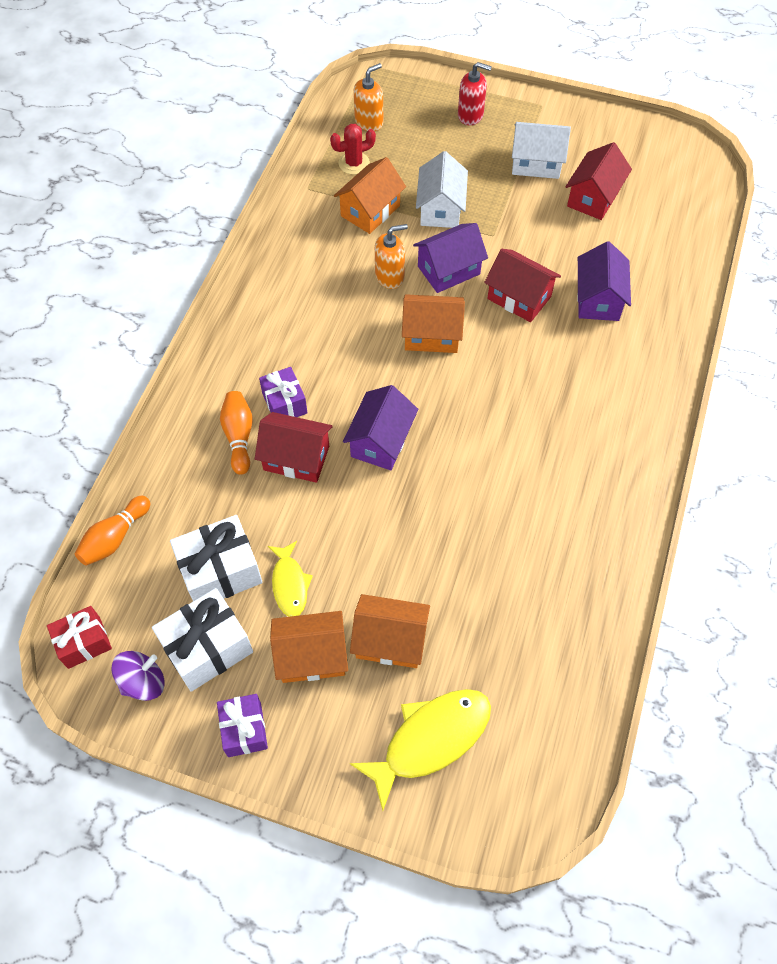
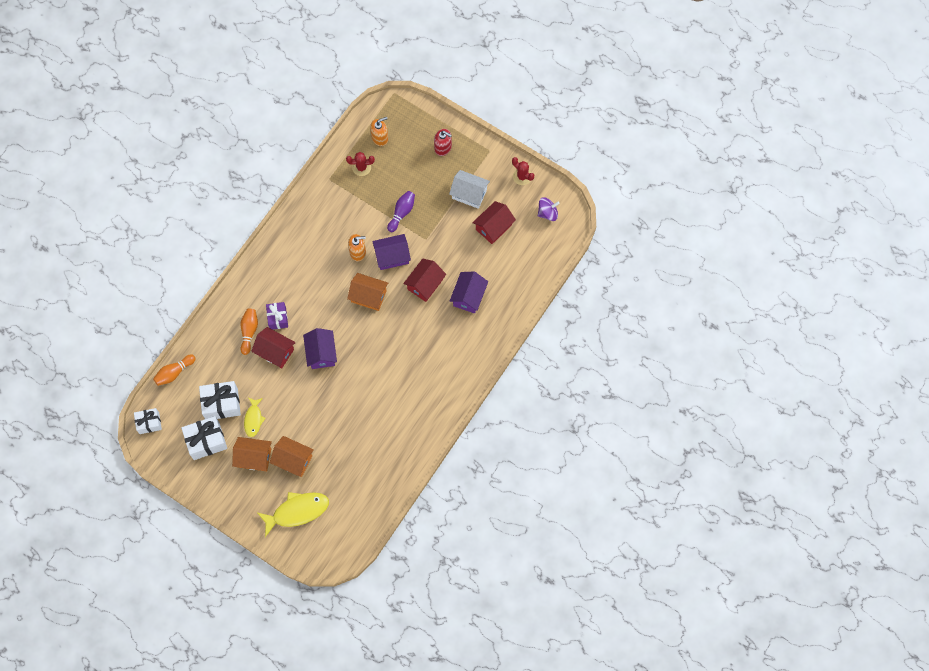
camera: 15 degrees right, 10 degrees up
(84, 642) = (149, 423): red gift -> white gift
(143, 682) = (172, 449): purple spinning top -> purple spinning top (547, 213)
(244, 729) = (214, 484): purple gift -> none
(370, 211) = (360, 204): orange house -> none
(381, 441) = (321, 353): purple house -> purple house turned 45 degrees counterclockwise
(440, 209) = (401, 213): white house -> purple bowling pin
(519, 297) = (425, 284): red house -> red house turned 75 degrees clockwise
(606, 126) = (522, 176): none -> red cactus

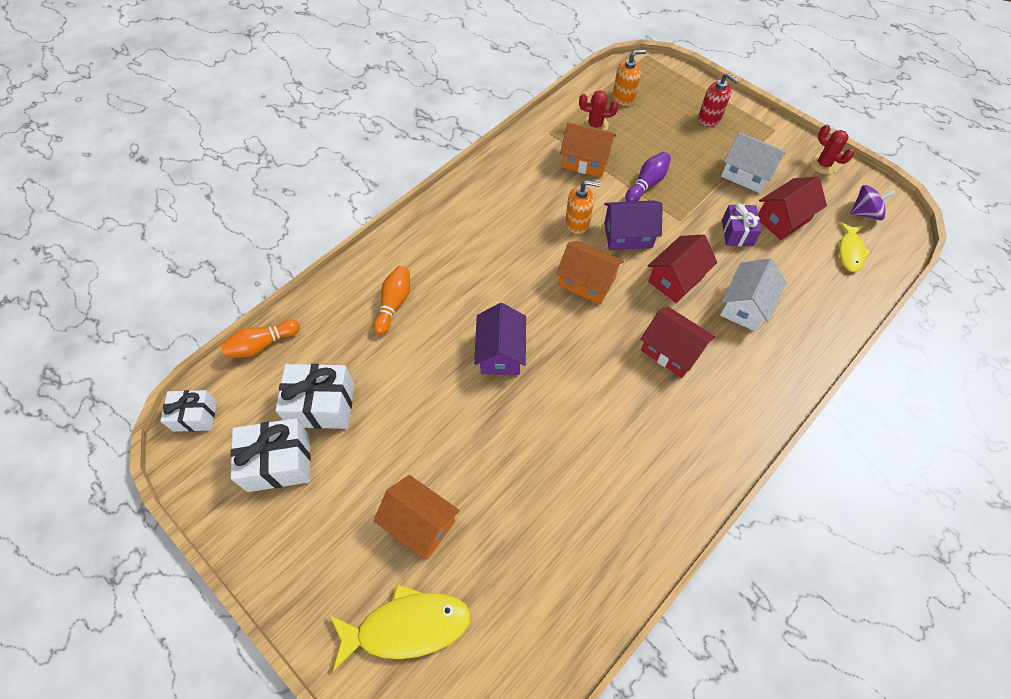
camera: 10 degrees right, 10 degrees down
(253, 419) = (368, 439): yellow fish -> yellow fish (850, 252)
(254, 457) = (352, 506): orange house -> orange house (585, 161)
(275, 351) = (428, 339): red house -> red house (671, 351)
(278, 318) = (442, 292): purple gift -> purple gift (737, 233)
(469, 296) = (745, 306): purple house -> white house

